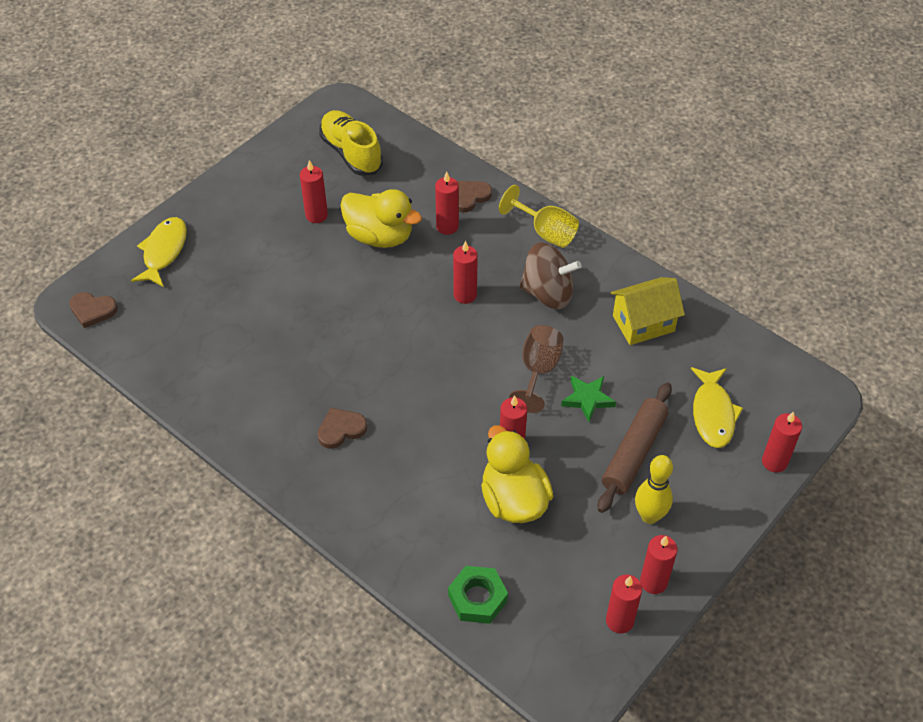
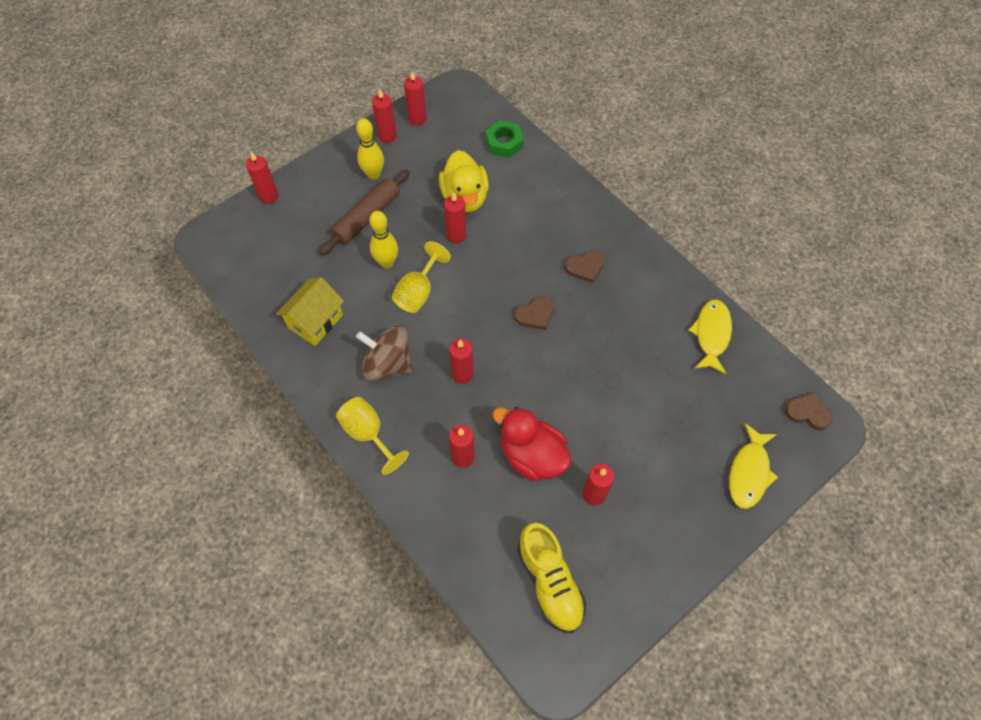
camera: 170 degrees left, 10 degrees up
(380, 236) = (532, 456): yellow duck -> red duck
(470, 197) = (431, 493): brown heart -> brown heart (535, 314)
(538, 371) = (418, 292): brown goblet -> yellow goblet
(587, 399) = (387, 262): green star -> yellow bowling pin
(643, 323) = (315, 321): yellow house -> yellow house turned 45 degrees counterclockwise
(713, 414) = (295, 237): yellow fish -> yellow fish (711, 334)

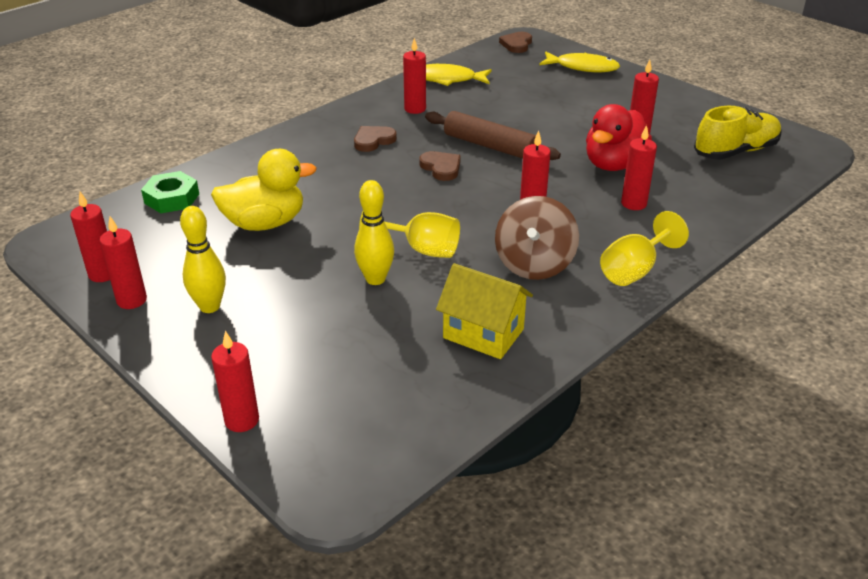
camera: 95 degrees left, 25 degrees down
(367, 217) = (294, 305): brown rolling pin -> brown rolling pin (490, 146)
(456, 235) = (328, 226): red candle -> red candle (415, 109)
(585, 267) = (373, 140): brown heart -> brown heart turned 105 degrees counterclockwise

